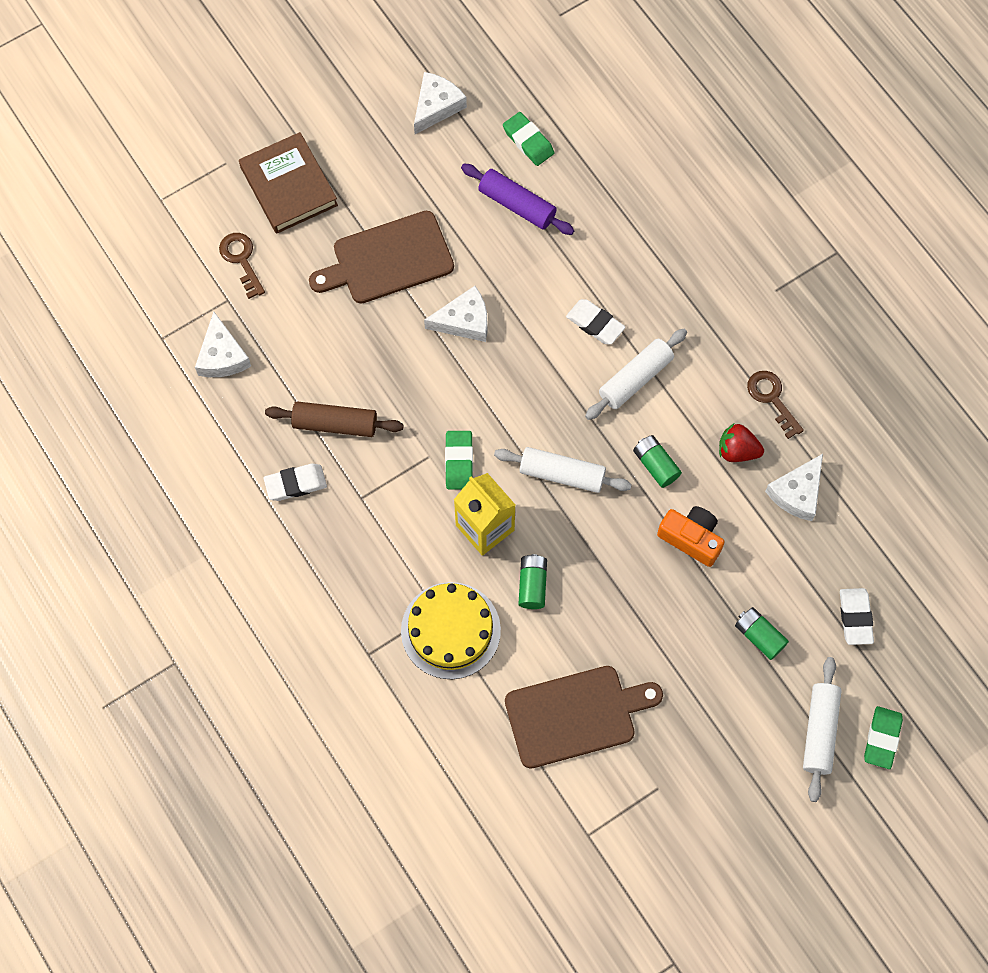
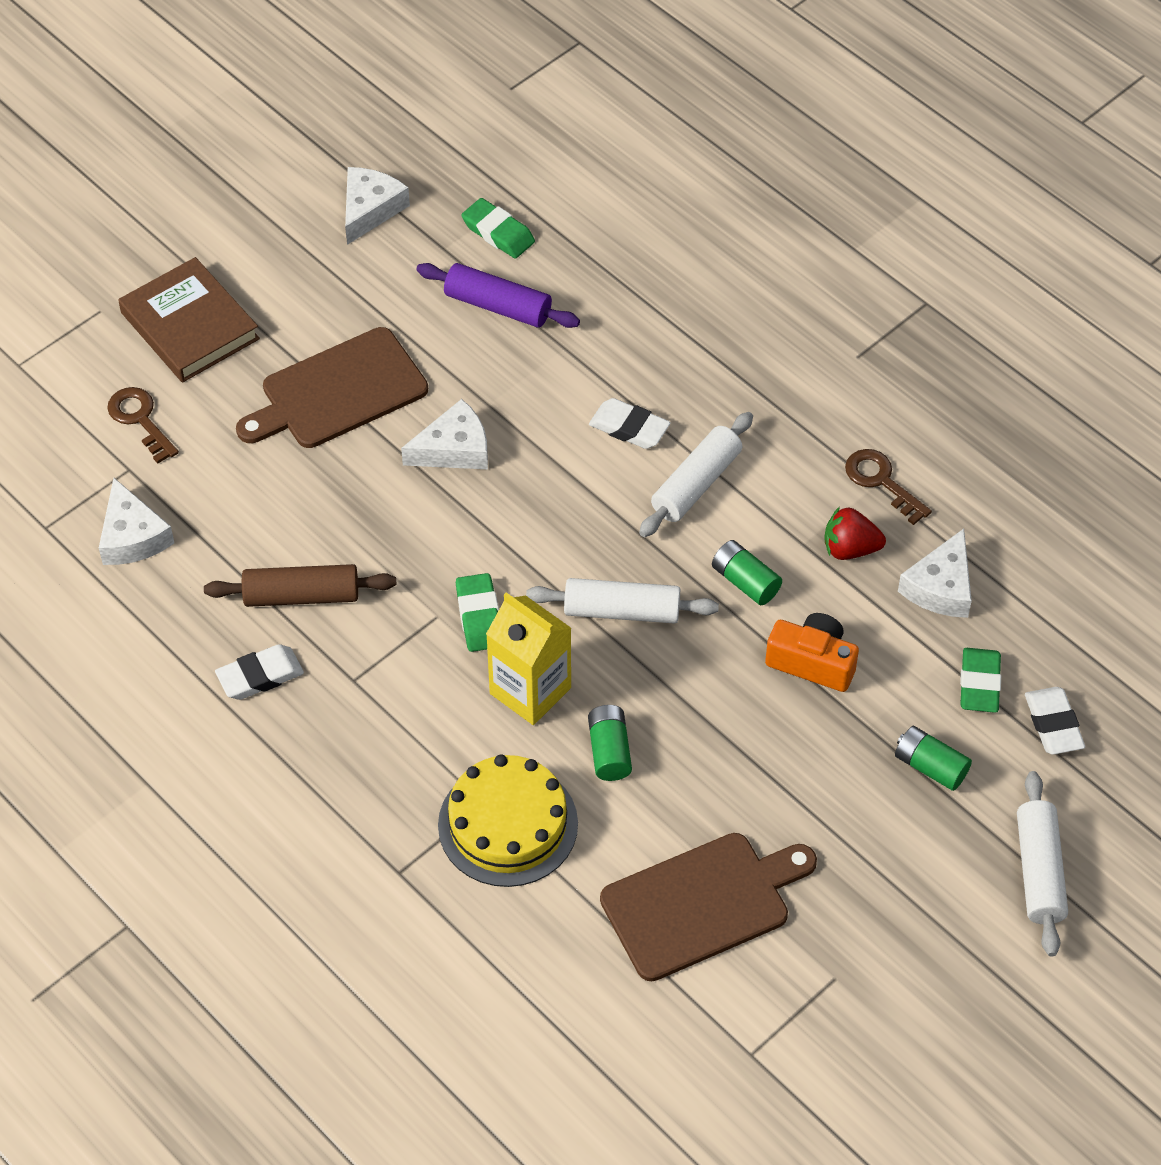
camera: 10 degrees left, 15 degrees down
(882, 738) = (1125, 867): green eraser -> green eraser (979, 684)

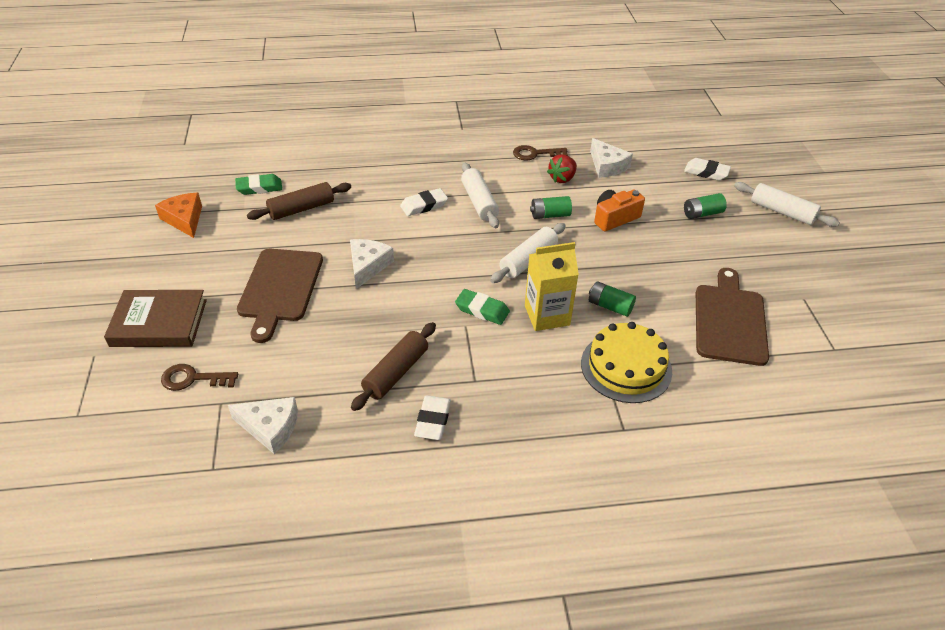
camera: 55 degrees left, 10 degrees down
(370, 209) = (184, 219): white cheese -> orange cheese
(498, 306) = (301, 209): purple rolling pin -> brown rolling pin
(979, 684) = (668, 180): green eraser -> none

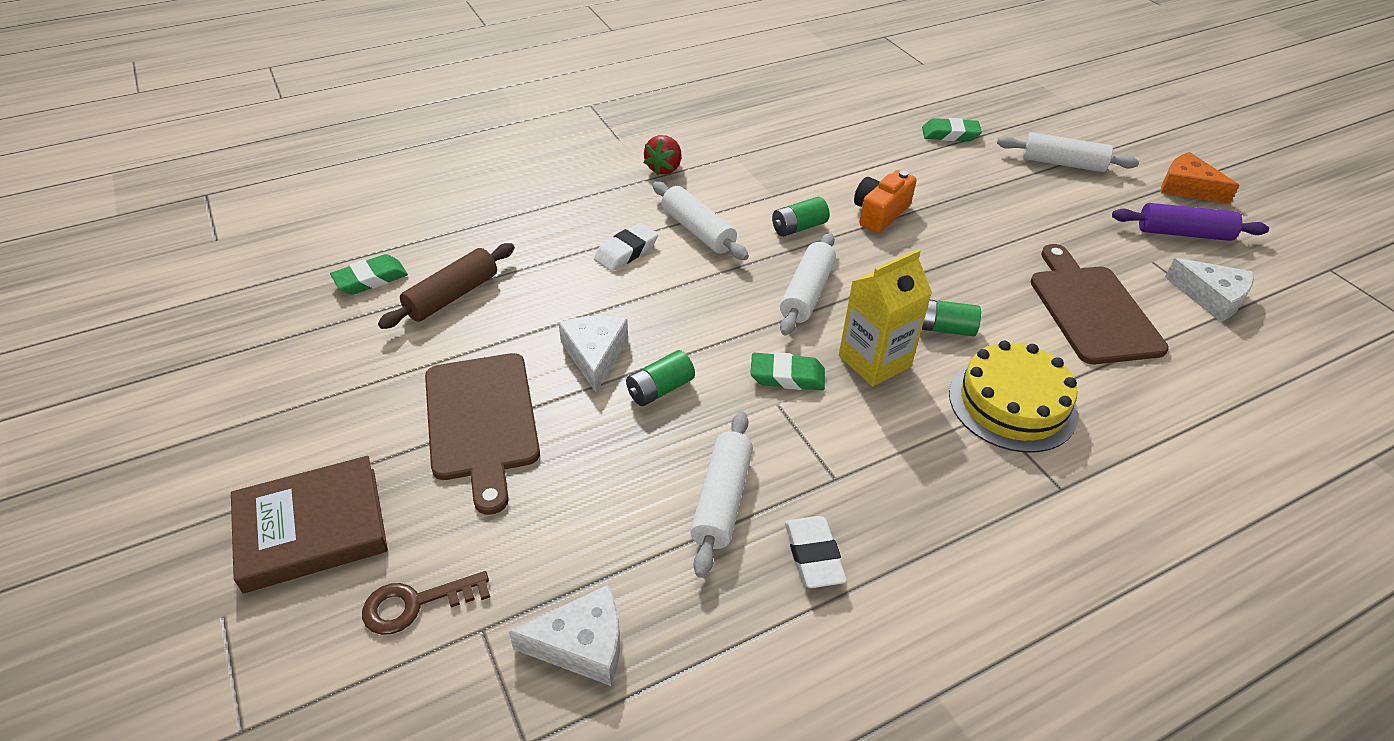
camera: 20 degrees left, 0 degrees up
(184, 219) = (274, 353): orange cheese -> orange cheese (1187, 187)
(396, 372) = (721, 500): brown rolling pin -> white rolling pin
(535, 154) = (733, 153): brown key -> none
(562, 178) = (785, 177): red strawberry -> red strawberry (664, 168)
(607, 166) = (830, 150): white cheese -> white cheese (1211, 297)
(702, 213) = (977, 185): green battery -> green battery (660, 389)
(706, 172) = (950, 134): white eraser -> green eraser
(845, 284) = (1183, 233): none -> purple rolling pin

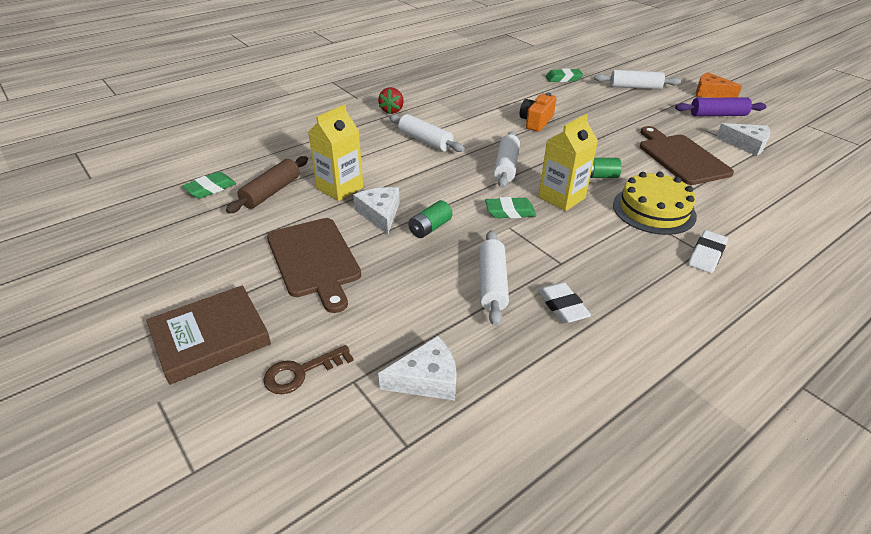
camera: 10 degrees left, 5 degrees down
(550, 301) = (340, 188): none -> yellow carton
(626, 252) = (382, 156): white eraser -> white eraser (706, 255)
(798, 227) = (488, 133): green battery -> none

